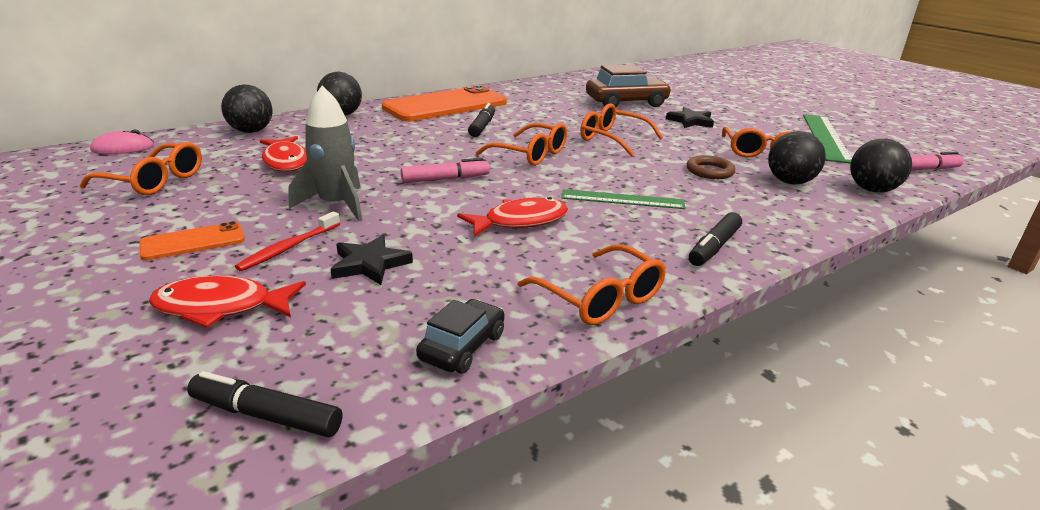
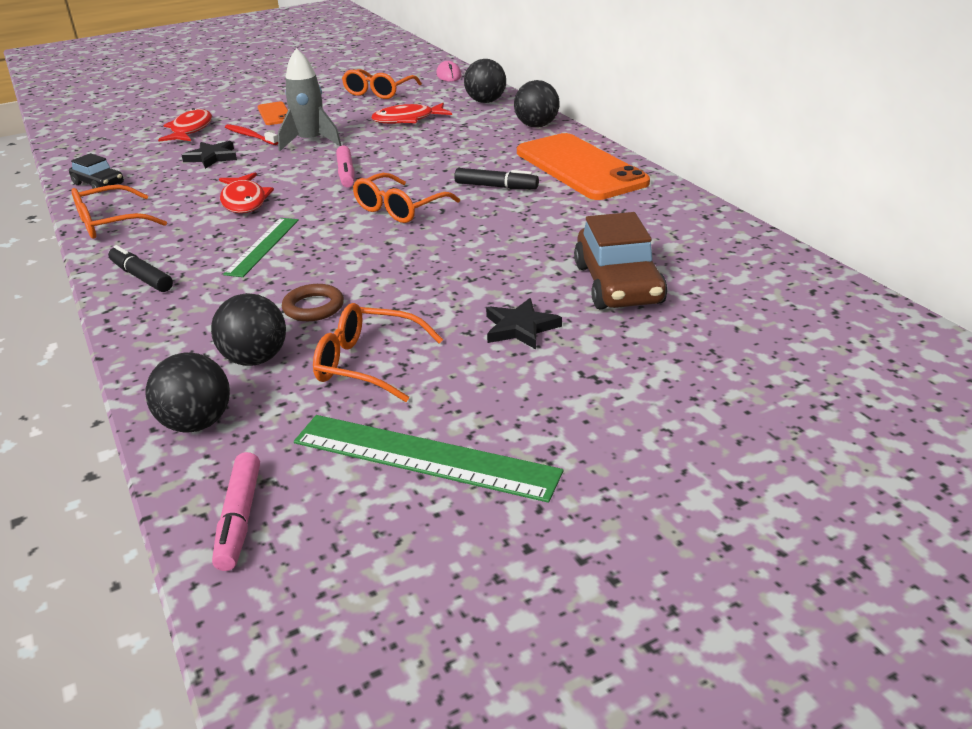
camera: 100 degrees right, 5 degrees up
(266, 415) = (89, 149): black marker -> none
(612, 139) = (443, 257): orange glasses -> none

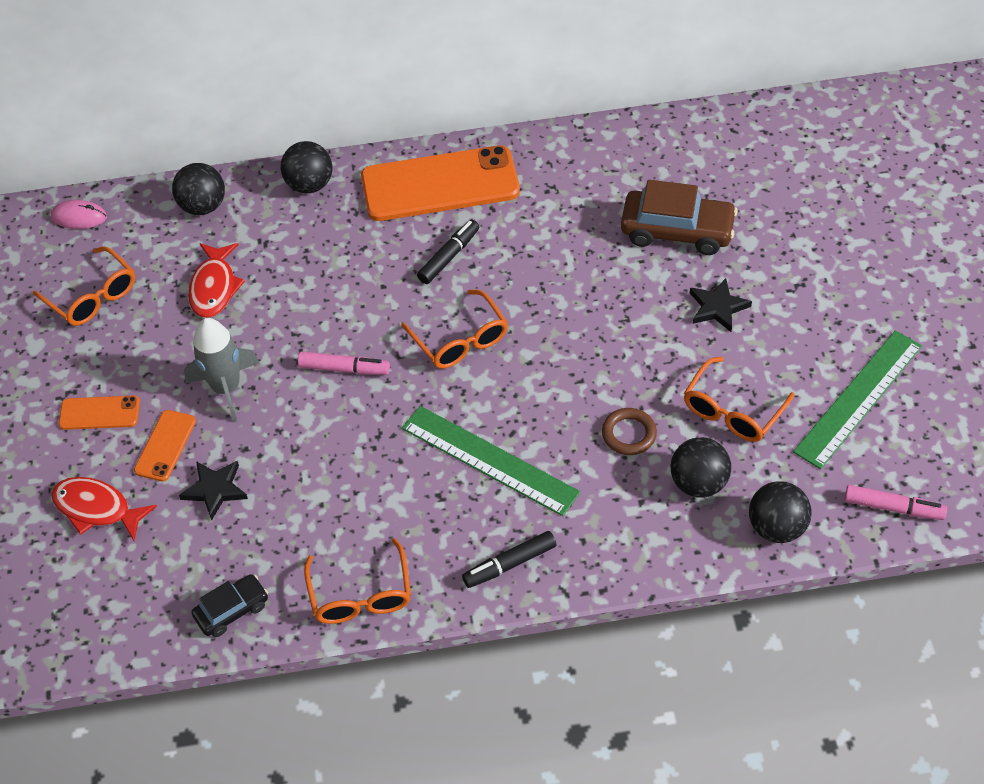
camera: 70 degrees left, 20 degrees up
(244, 201) = (368, 467): red fish -> none
(250, 136) = (165, 446): red toothbrush -> orange phone
(263, 246) = (489, 460): green ruler -> green ruler, size x1.53

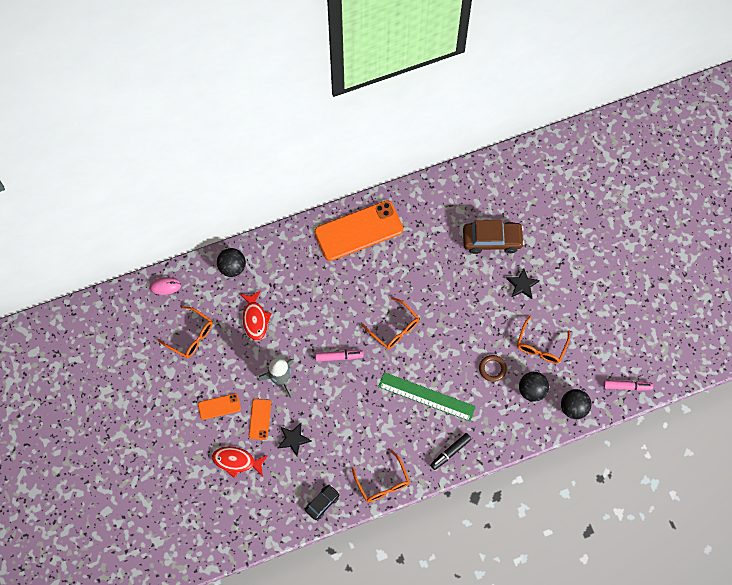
camera: 15 degrees left, 15 degrees up
(309, 185) = (287, 243): black ball -> none
(449, 257) = (375, 277): black marker -> none
(858, 398) = (601, 327): green ruler -> none

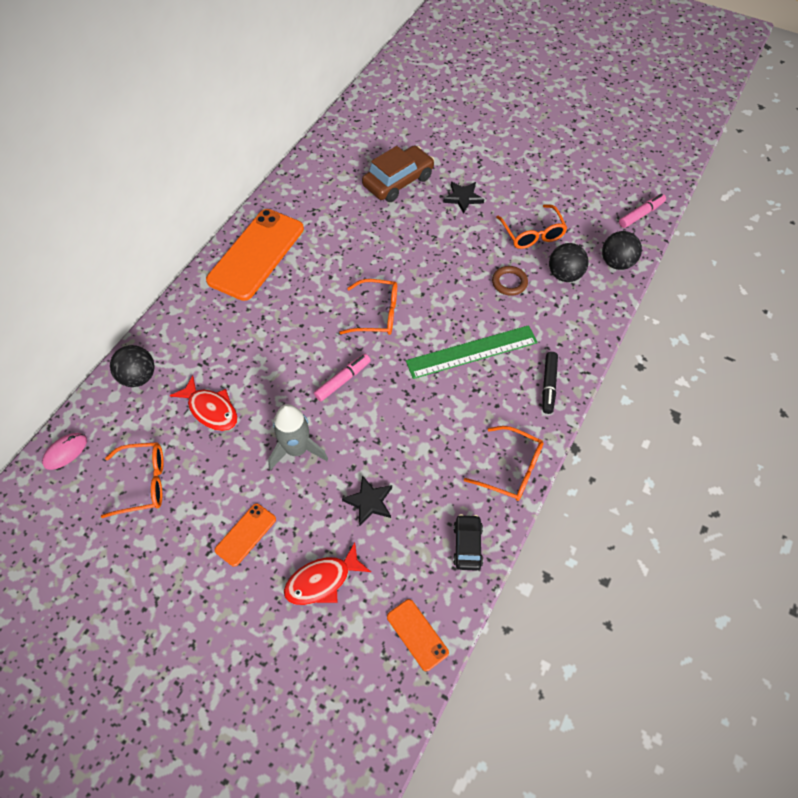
camera: 40 degrees left, 10 degrees down
(260, 419) = (309, 510): orange phone -> orange phone (417, 634)

